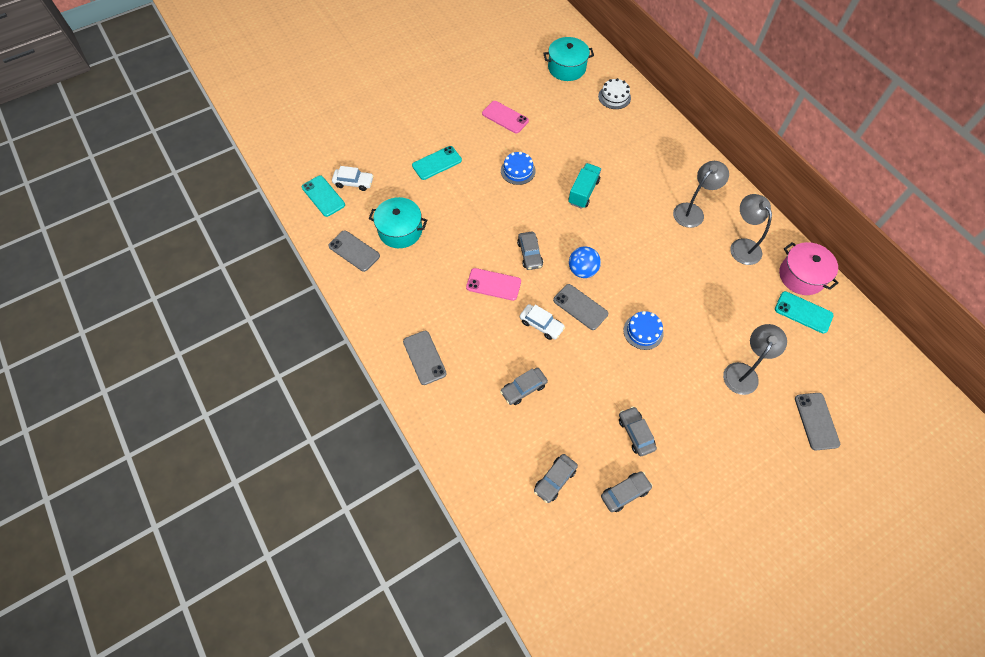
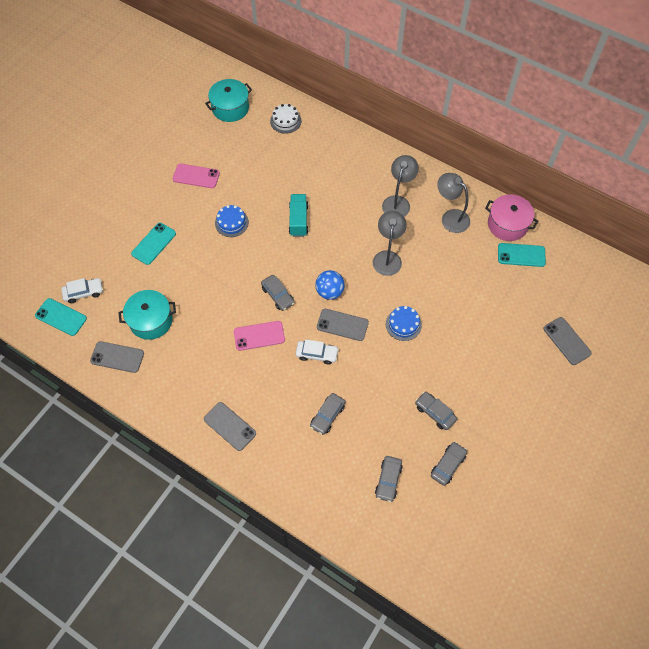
camera: 25 degrees left, 0 degrees up
(743, 372) = (496, 325): grey lamp -> grey lamp (387, 257)

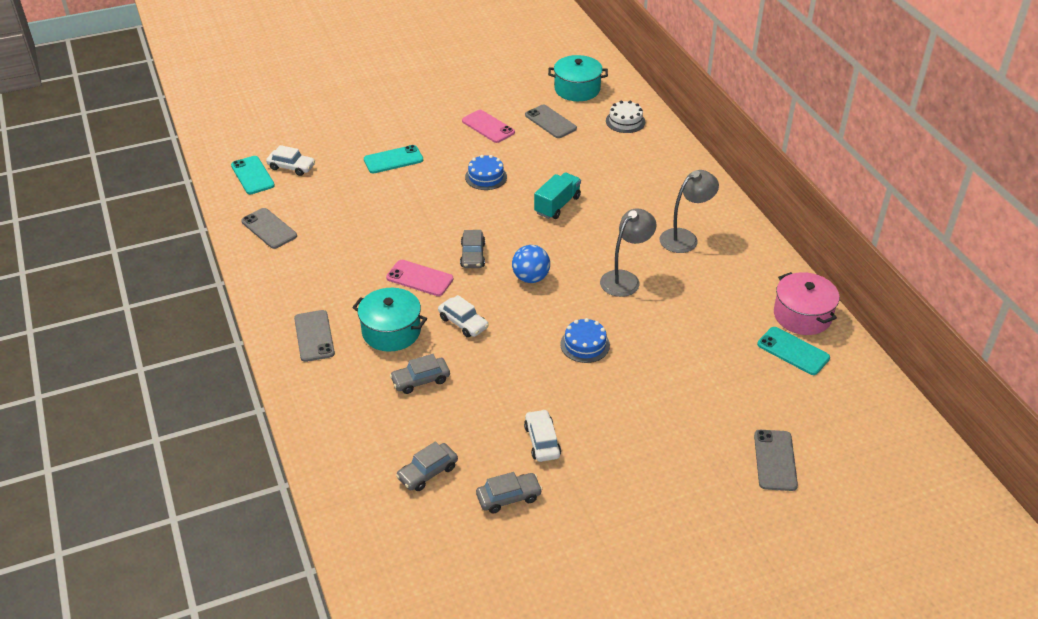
camera: 35 degrees right, 20 degrees down
(151, 320) = (328, 216): turquoise pot -> turquoise pot (391, 331)
(342, 325) = (516, 312): grey phone -> grey phone (550, 122)
(435, 413) = (542, 441): grey car -> white car
(450, 217) = (736, 278): grey lamp -> none

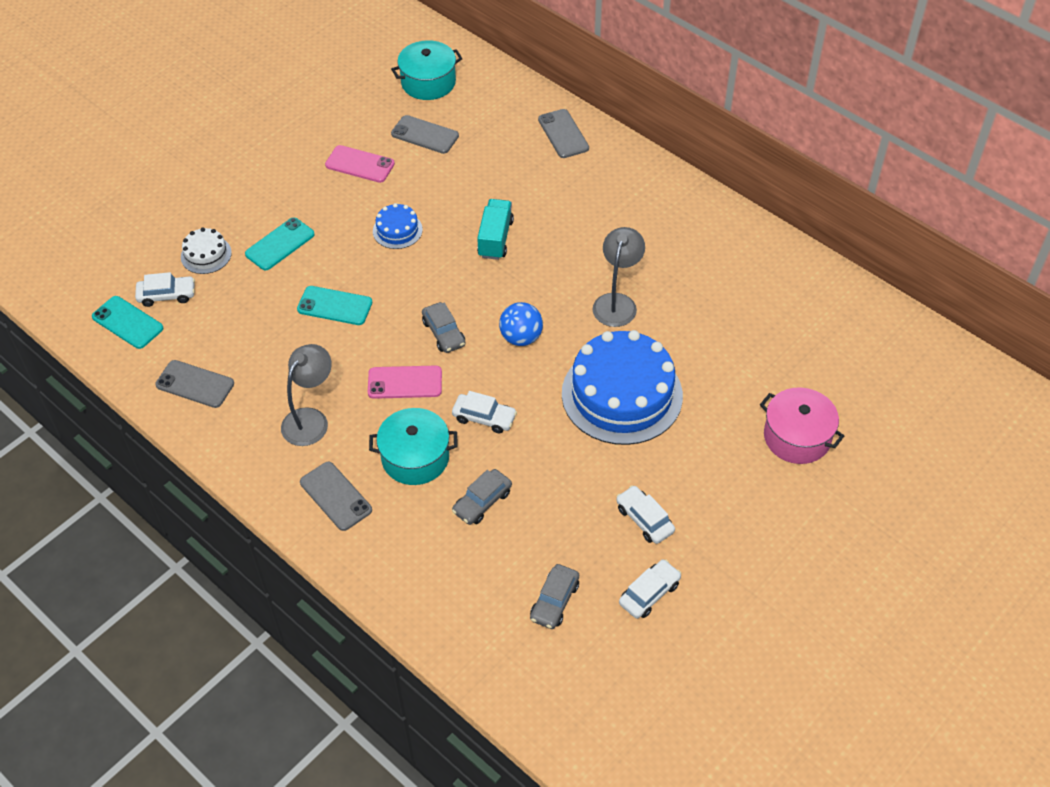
camera: 25 degrees left, 10 degrees up
(508, 497) = (649, 593): grey car -> white car
(585, 345) = (622, 394): blue cake -> blue cake, size x2.21
(625, 121) = (504, 107): white cake -> white cake (206, 255)
(685, 238) = (648, 231): grey lamp -> grey lamp (310, 419)
(775, 460) = (868, 448): grey phone -> grey phone (563, 134)
(793, 351) = (820, 323): turquoise phone -> turquoise phone (335, 306)
(802, 315) = (807, 280): pink pot -> pink pot (797, 437)

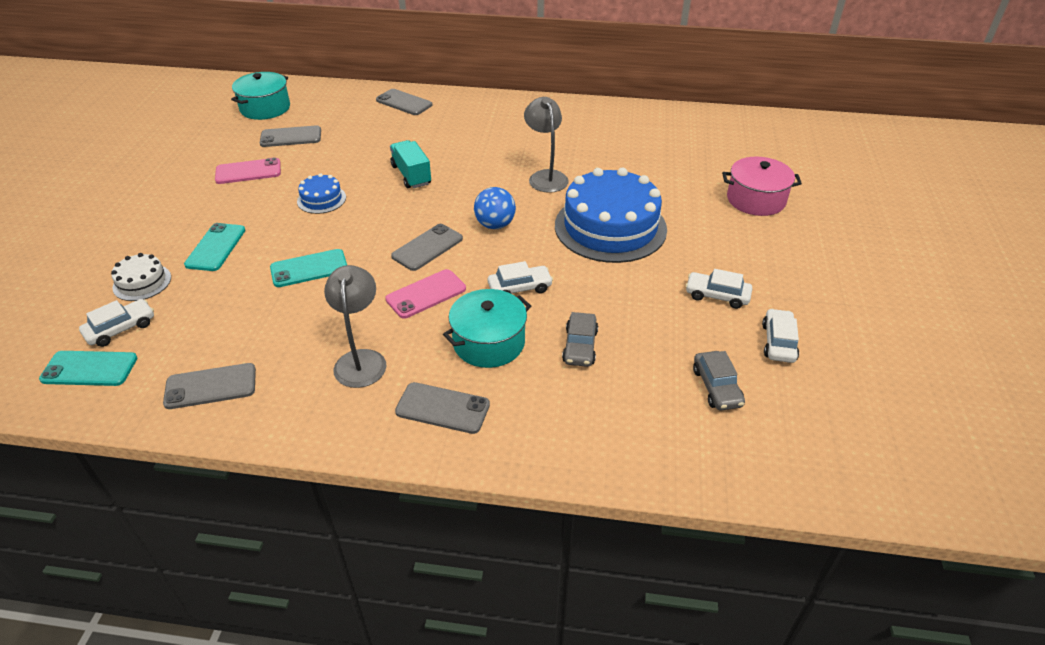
camera: 35 degrees left, 10 degrees down
(444, 333) = (427, 247): grey car -> grey phone

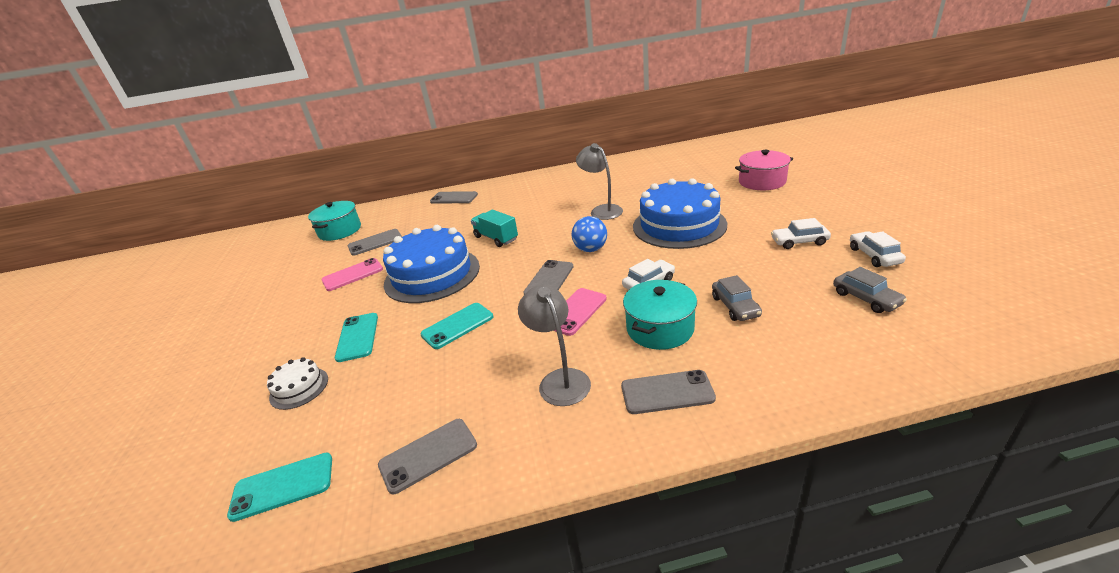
camera: 15 degrees left, 10 degrees down
(121, 329) = (298, 436): white car -> none
(321, 199) = (432, 275): blue cake -> blue cake, size x2.21

